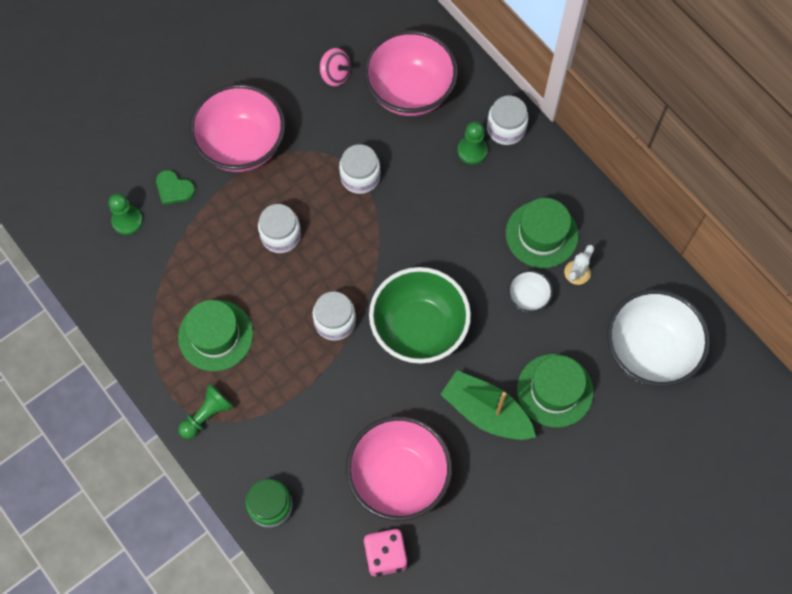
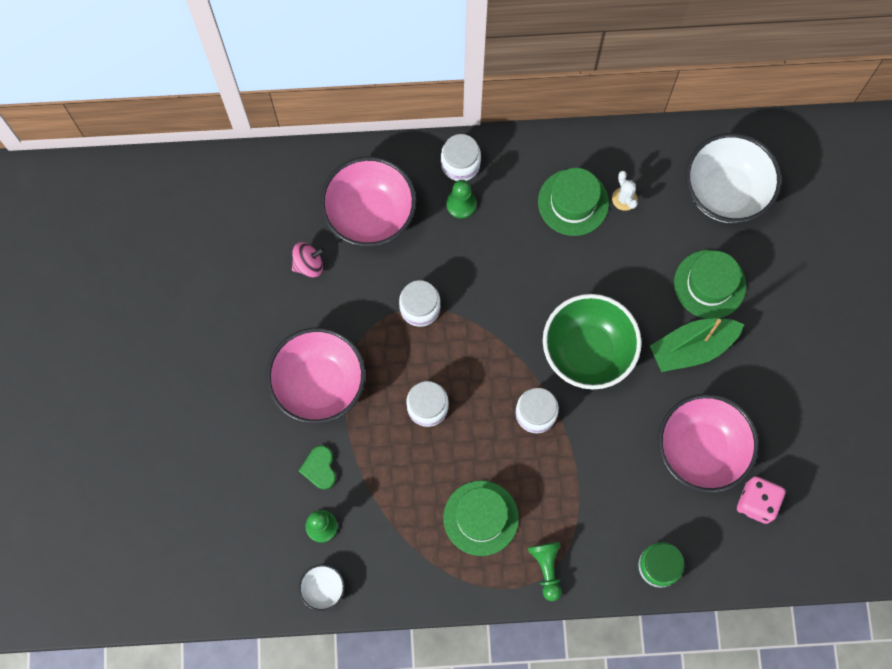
camera: 55 degrees left, 5 degrees up
(174, 189) = (319, 468): green heart -> green heart turned 105 degrees clockwise
(528, 297) = (619, 250): white bowl -> white bowl (323, 589)

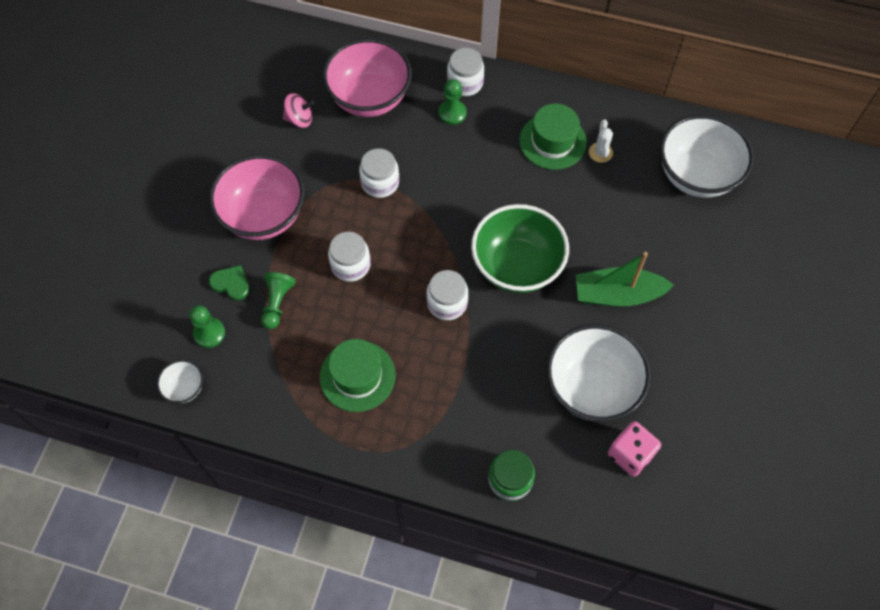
camera: 20 degrees right, 10 degrees down
(319, 468) = (231, 283): green heart -> green heart turned 105 degrees clockwise
(546, 569) = (400, 443): green pawn -> green pawn (277, 303)
(700, 450) = (591, 387): pink bowl -> white bowl
(709, 284) = (654, 246): green hat -> none

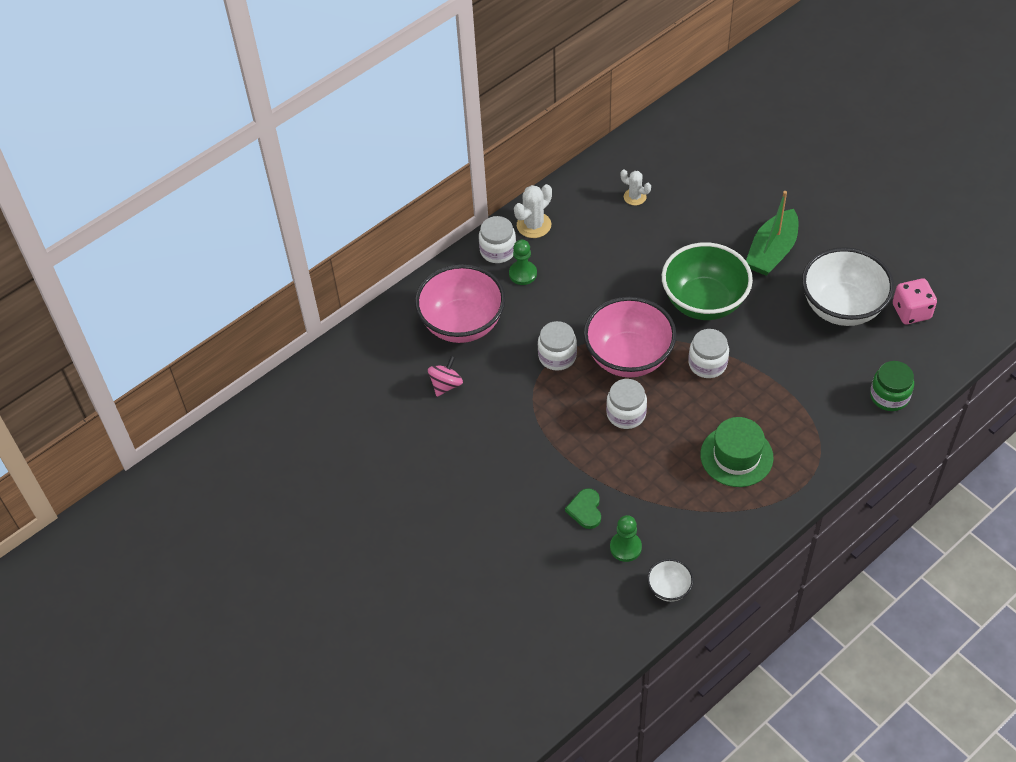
camera: 55 degrees left, 10 degrees down
(231, 283) = (585, 510): green heart -> green heart turned 60 degrees counterclockwise
(263, 216) = (531, 456): pink bowl -> pink bowl (628, 357)
(277, 303) = (628, 483): green pawn -> none
(511, 94) = (534, 225): none -> white cactus
(552, 141) = (601, 221): green hat -> none
(696, 175) = (698, 150): white bowl -> none

